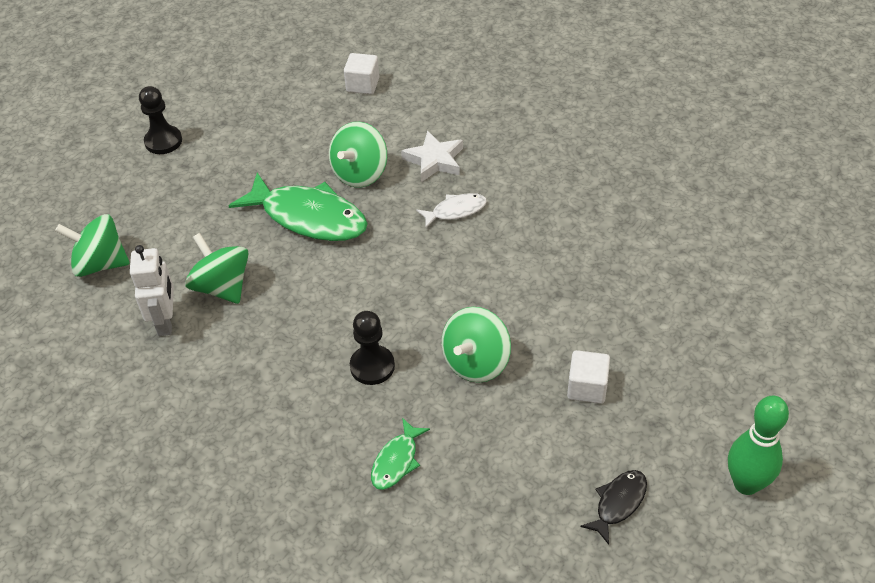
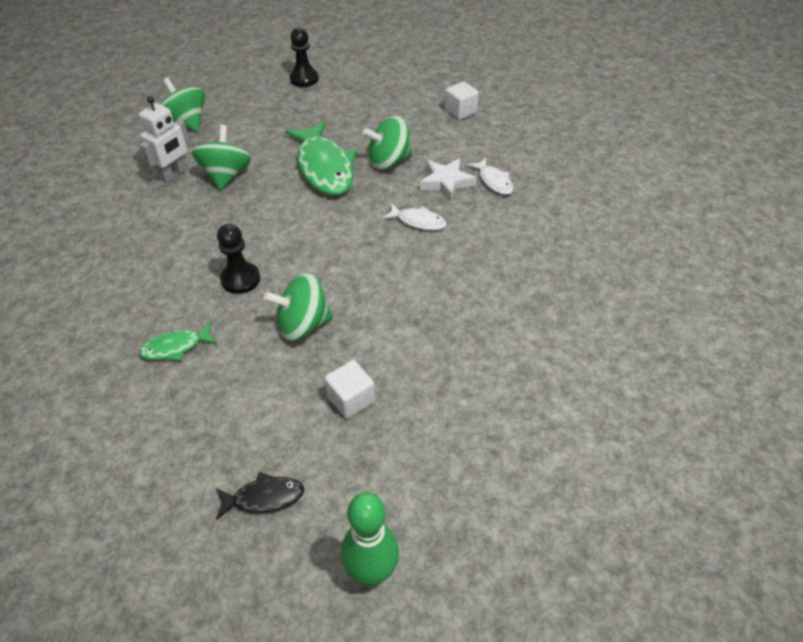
camera: 40 degrees right, 0 degrees up
(472, 134) = (493, 181): none -> white fish

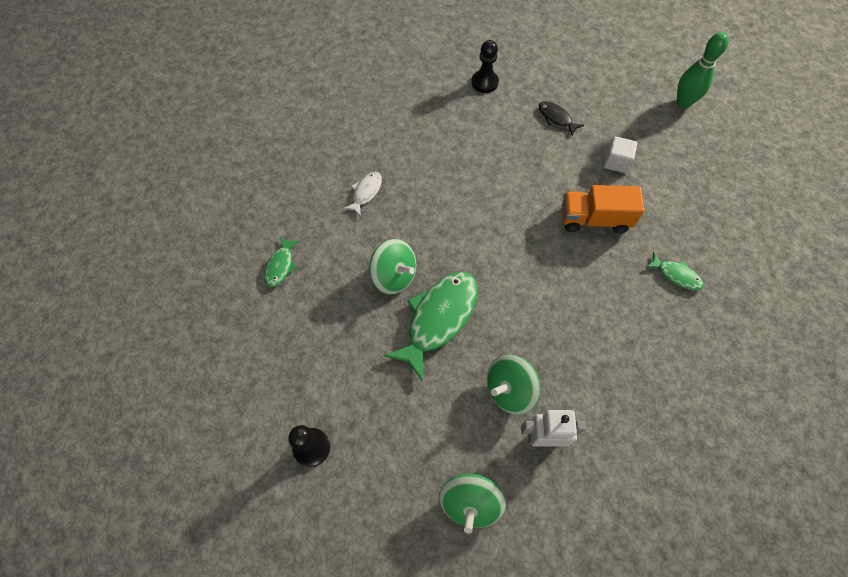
camera: 125 degrees left, 15 degrees up
(240, 279) = (596, 283): black pawn -> black pawn (484, 82)
(264, 498) = (700, 162): black fish -> black fish (556, 118)
(303, 325) = (594, 219): green spinning top -> orange truck
(418, 221) = (449, 214): white fish -> none
(446, 182) = (390, 222): white star -> none
(460, 111) = (280, 265): white cube -> green fish

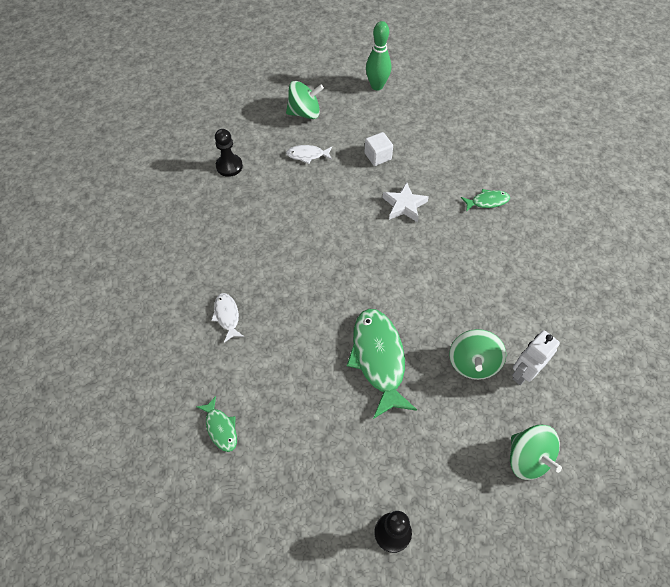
camera: 45 degrees left, 5 degrees down
(394, 276) = (316, 358): green spinning top -> green spinning top (304, 113)
(556, 118) = (307, 155): black fish -> white fish
(594, 219) = (404, 205): orange truck -> white star

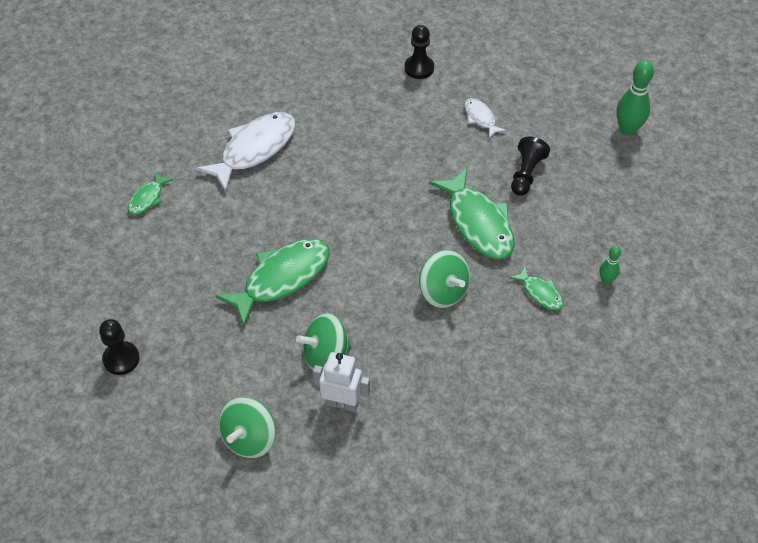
camera: 60 degrees right, 5 degrees down
(227, 316) = (254, 149): white fish -> white fish, size x2.03
(304, 113) = (535, 89): green spinning top -> green spinning top (443, 292)
(378, 156) = (526, 174): white cube -> black pawn
(404, 205) = (478, 223): white star -> green fish
(496, 161) = (606, 280): none -> green bowling pin

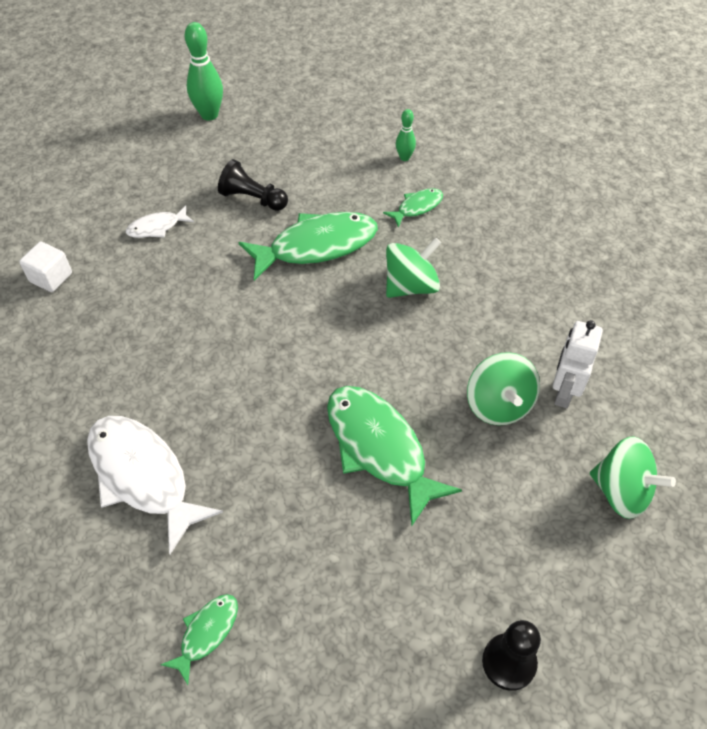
camera: 85 degrees left, 0 degrees up
(147, 198) = (207, 633): green fish -> green fish turned 90 degrees counterclockwise
(419, 68) = (51, 277): black pawn -> white cube

